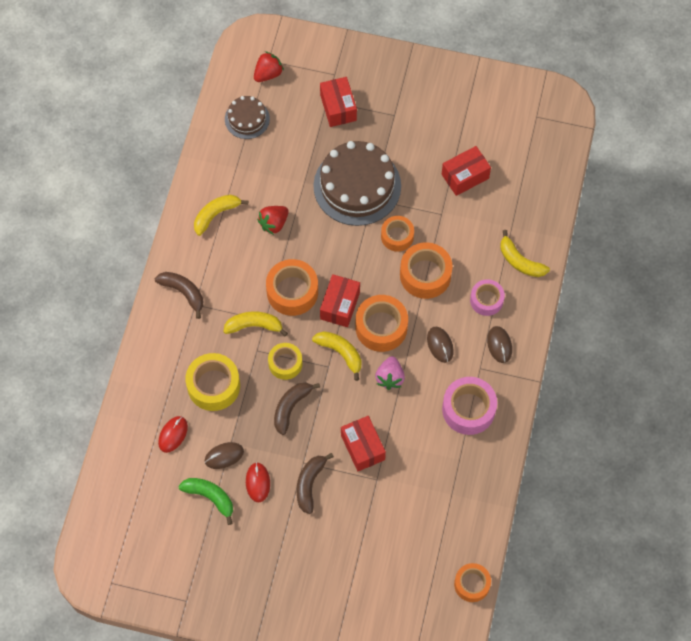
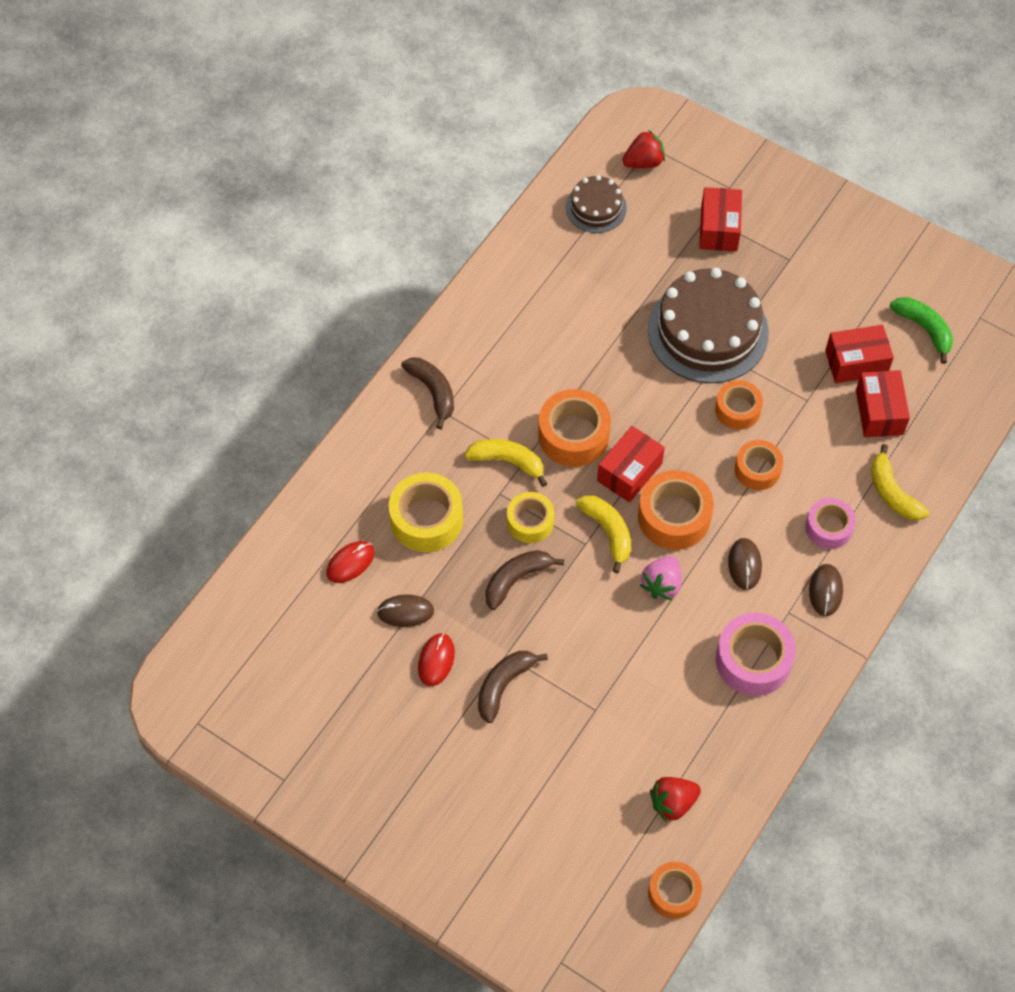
camera: 20 degrees right, 5 degrees down
(210, 497) = (367, 658): green banana -> green banana (924, 329)
(216, 215) = (511, 311): yellow banana -> none
(274, 223) = (581, 344): red strawberry -> red strawberry (673, 803)
(362, 447) = (592, 662): red box -> red box (879, 412)
(425, 275) = (757, 469): orange tape -> orange tape, size x0.64

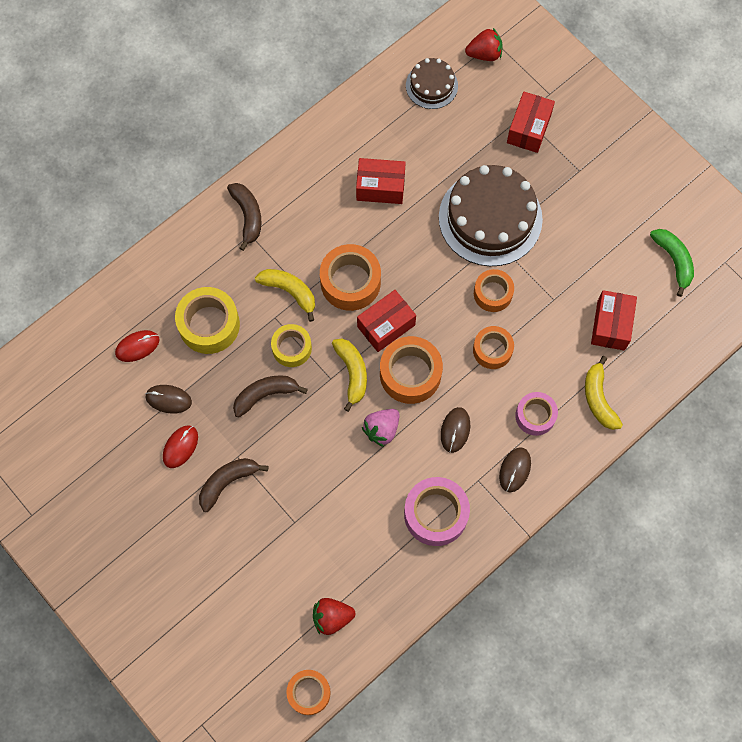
camera: 15 degrees right, 10 degrees up
(856, 363) = (606, 276): red box -> red box (380, 187)

